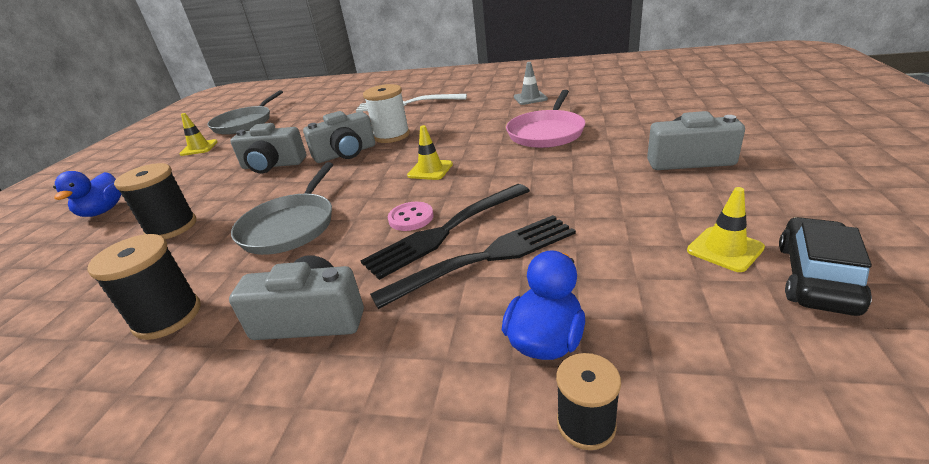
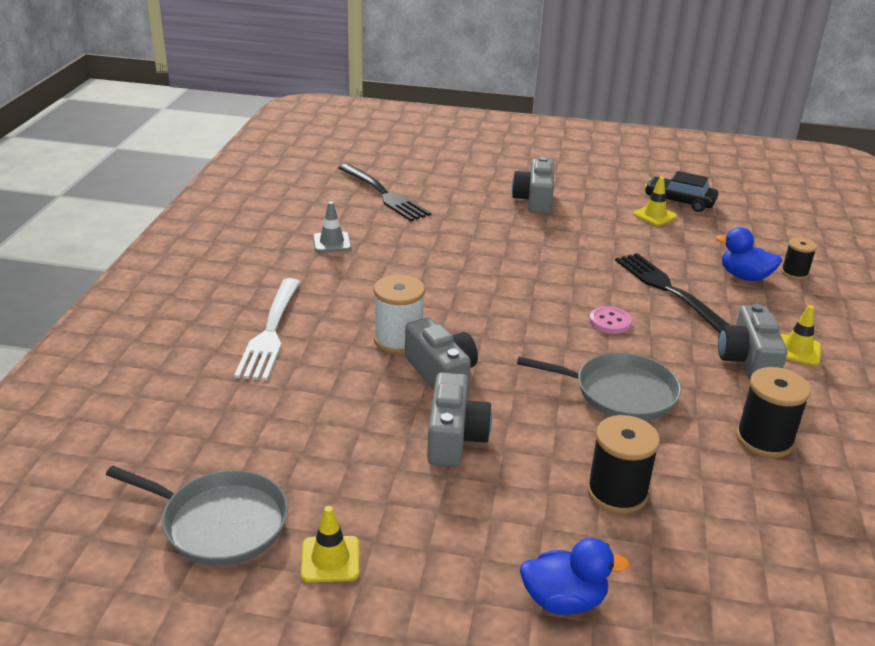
camera: 95 degrees left, 0 degrees up
(430, 170) = (513, 312): yellow traffic cone -> yellow traffic cone (797, 350)
(446, 231) = (632, 305): black fork -> black fork (384, 194)
(546, 132) = (447, 245): pink pan -> none

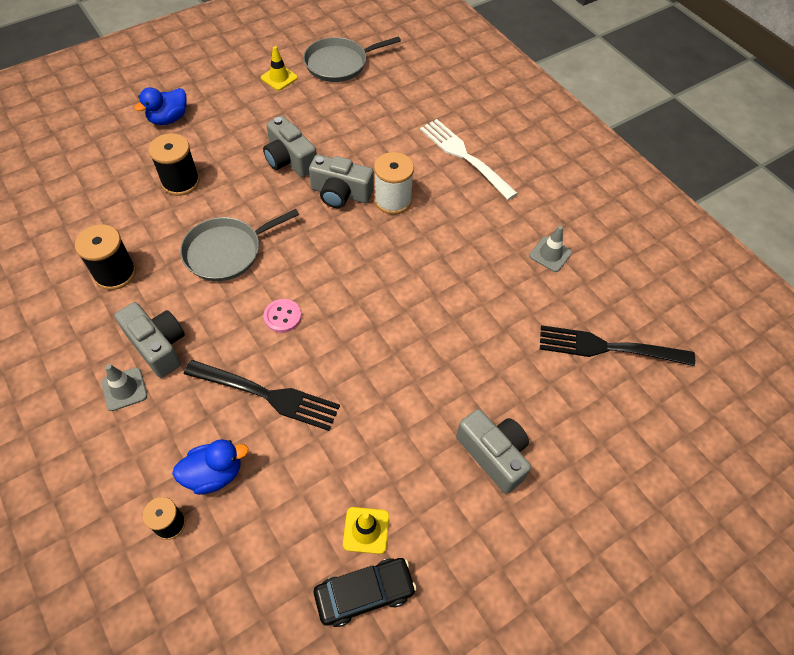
camera: 135 degrees right, 25 degrees up
(797, 350) = (124, 389): yellow traffic cone -> grey traffic cone

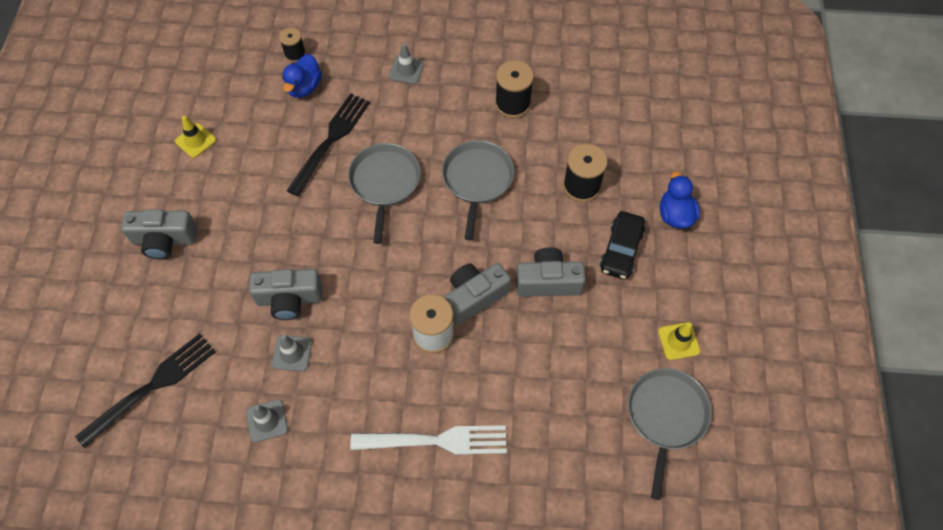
camera: 130 degrees right, 5 degrees up
(158, 346) = (425, 101): grey camera -> grey camera (289, 299)
(267, 395) = (331, 140): black fork -> black fork turned 150 degrees clockwise
(282, 316) = (384, 183): pink button -> grey pan
(364, 593) = (165, 119): black car -> black car (621, 250)
(490, 274) = (292, 353): none -> grey traffic cone

